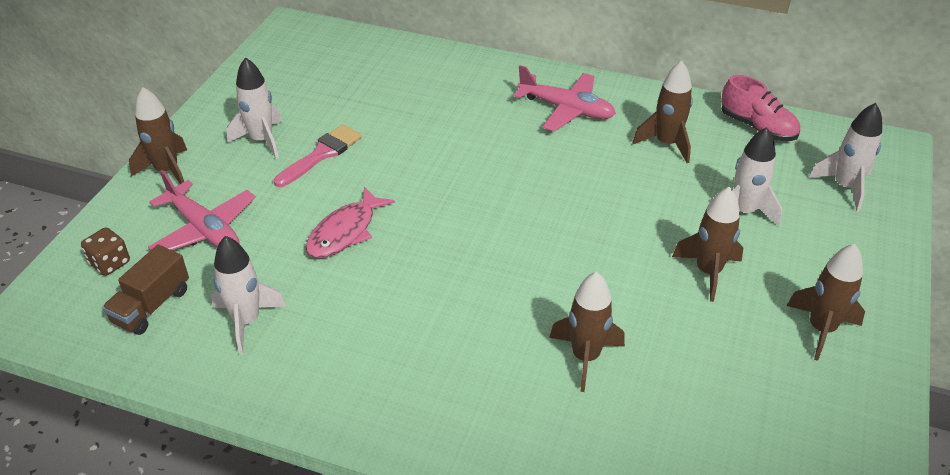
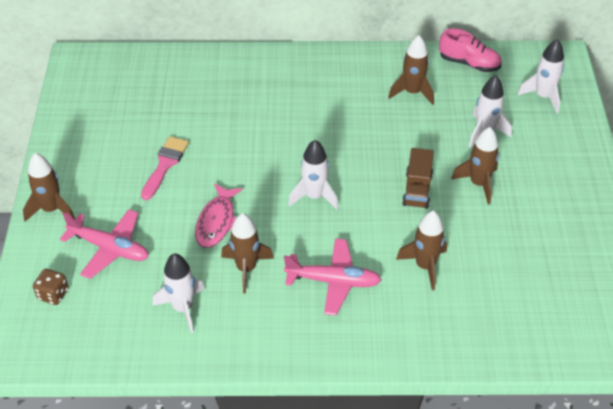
camera: 20 degrees left, 5 degrees up
(151, 306) = (105, 317): brown truck -> brown truck (417, 190)
(261, 140) = (111, 165): white rocket -> white rocket (314, 196)
(566, 109) = (329, 81): pink plane -> pink plane (333, 281)
(821, 329) = (563, 204): brown rocket -> brown rocket (246, 268)

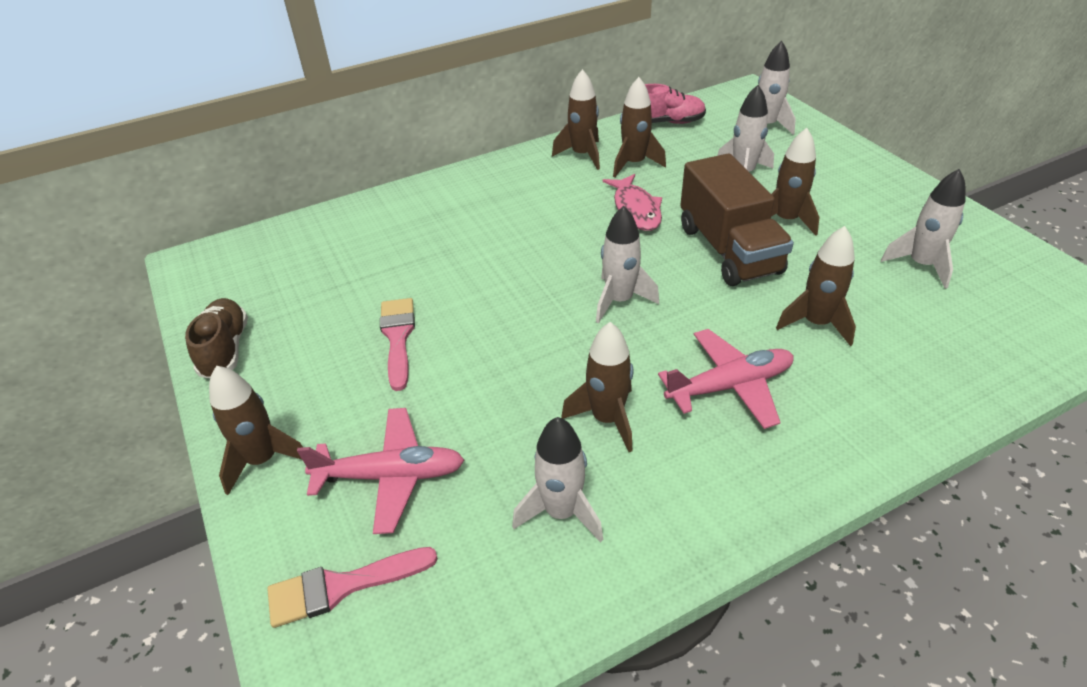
camera: 25 degrees left, 5 degrees down
(53, 294) = (342, 586): brown dice -> pink brush
(66, 131) = (225, 349): none -> brown shoe
(217, 222) = (520, 378): pink fish -> pink fish (636, 210)
(381, 70) = (582, 155): none -> brown rocket
(417, 190) = (728, 250): brown truck -> brown truck, size x1.73
(539, 257) = (921, 265): none -> white rocket

